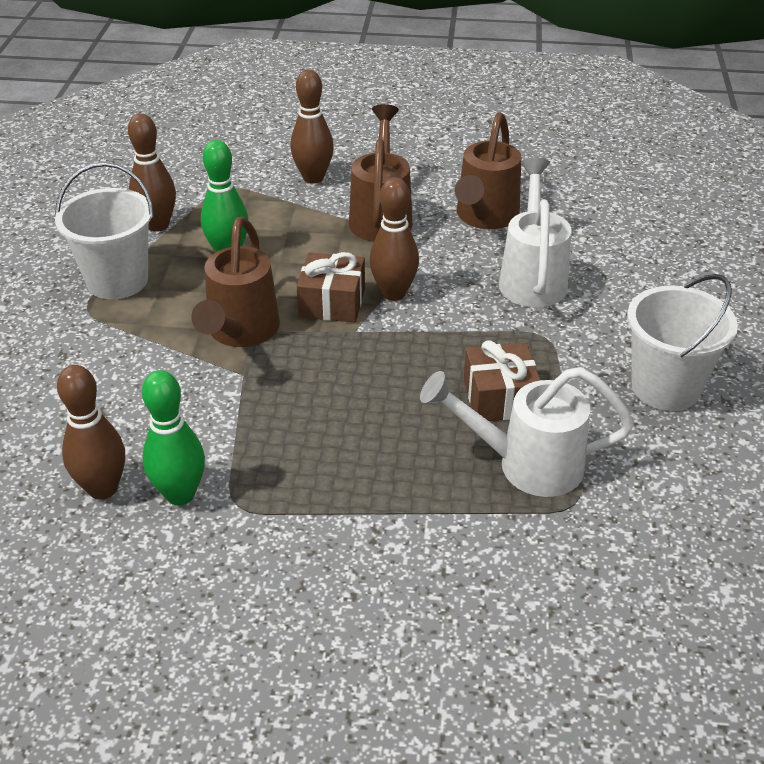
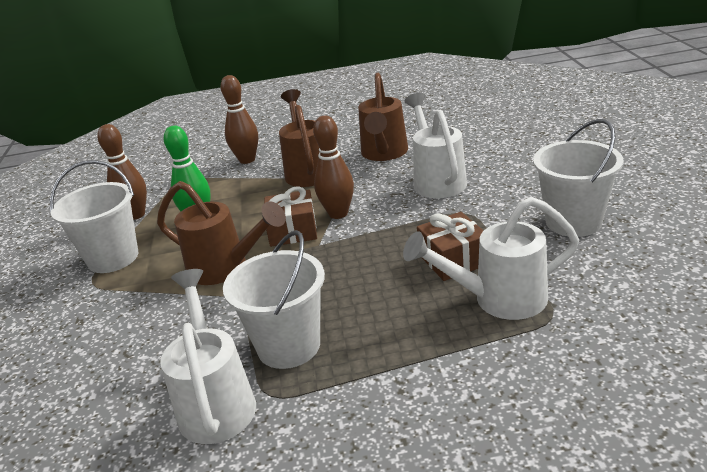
camera: 10 degrees left, 10 degrees down
(103, 488) = (143, 415): brown bowling pin -> none
(180, 494) = (215, 400): green bowling pin -> white watering can
(240, 333) = (226, 268): brown watering can -> brown watering can turned 60 degrees counterclockwise
(276, 453) = (289, 346): none -> white bucket

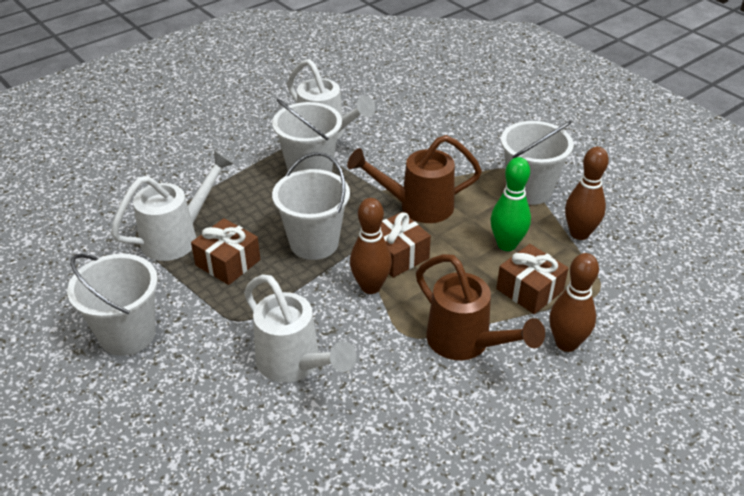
camera: 145 degrees right, 10 degrees up
(227, 189) = (529, 290): none -> brown gift
(355, 258) = (314, 243): none -> white bucket
(384, 154) = (393, 399): brown watering can -> none

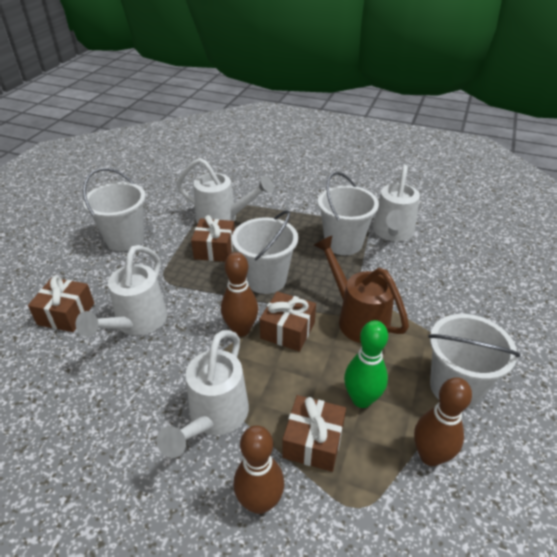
camera: 60 degrees right, 0 degrees up
(223, 425) = (66, 314): none -> brown gift
(466, 343) = (214, 418): brown watering can -> white watering can

